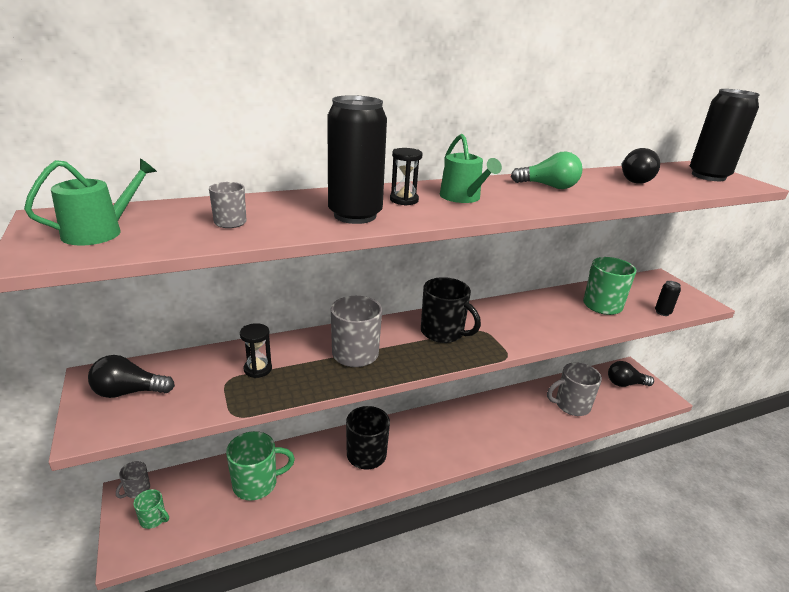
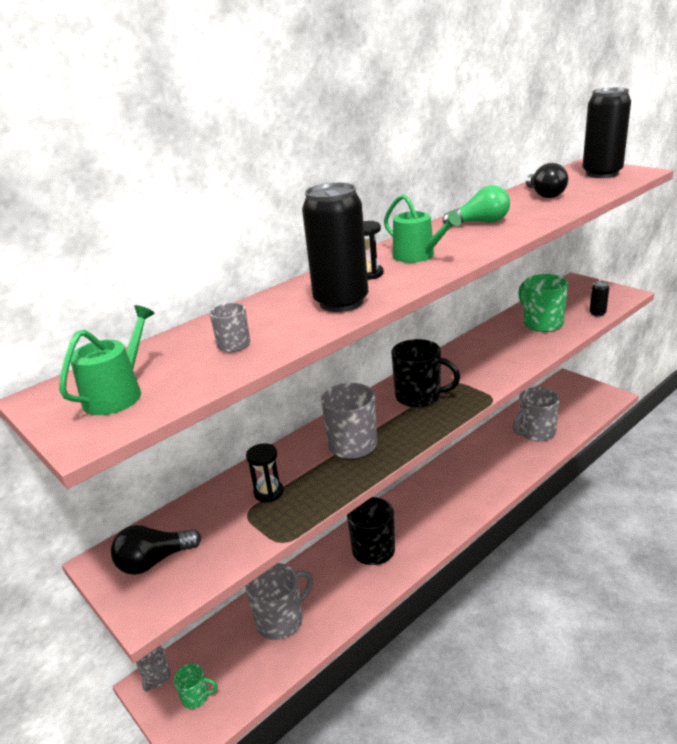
camera: 15 degrees left, 0 degrees up
(256, 483) = (281, 620): green mug -> grey mug
(625, 384) = (571, 395): black light bulb -> none

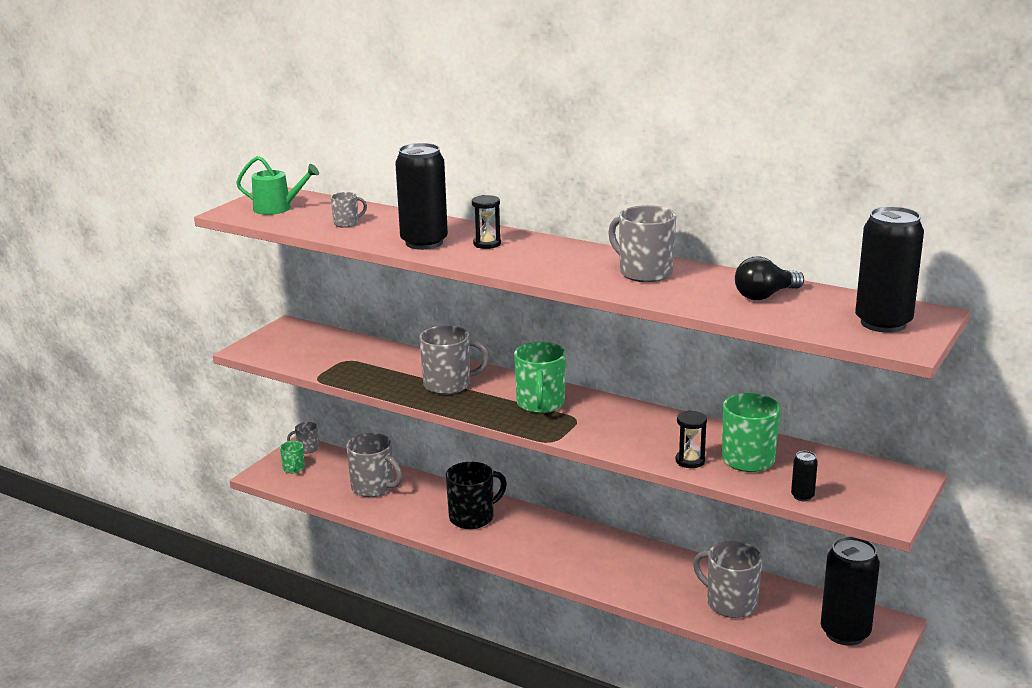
camera: 70 degrees right, 5 degrees down
(154, 561) = (290, 341): black light bulb -> none
(268, 492) = (372, 363): black hourglass -> black hourglass (690, 461)
(418, 256) = (536, 256): green watering can -> none
(419, 396) = (540, 404): black mug -> green mug
(481, 223) = (644, 272): green light bulb -> grey mug
(574, 396) = (845, 633): none -> black can

